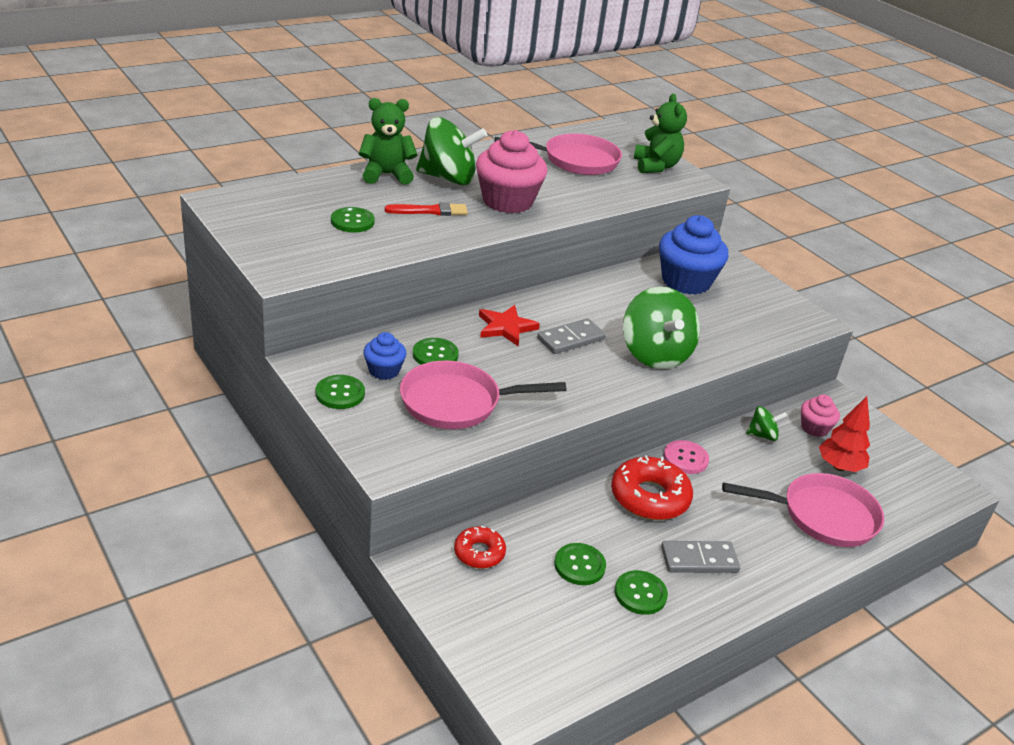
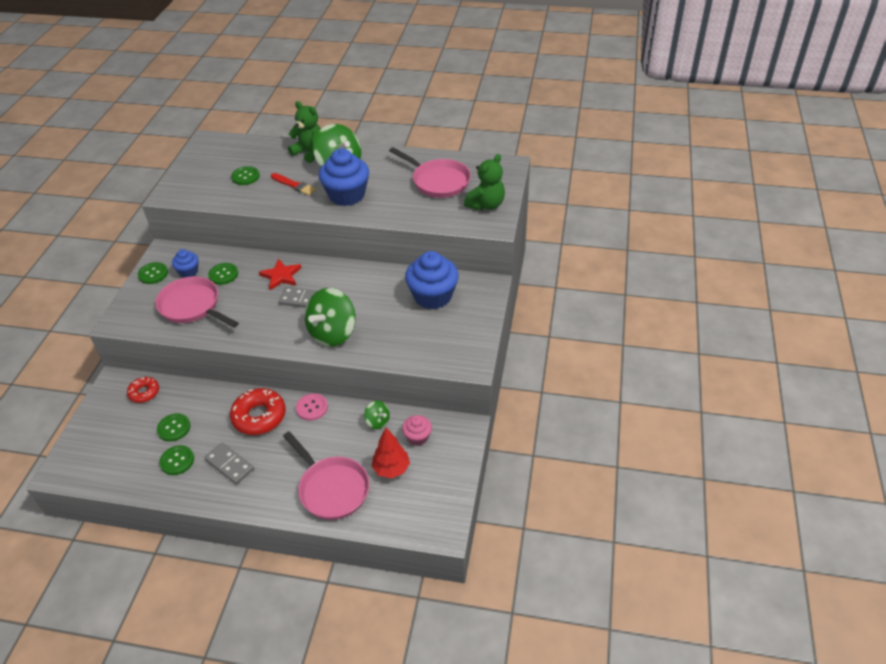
camera: 50 degrees right, 10 degrees up
(507, 201) = (347, 195): pink cupcake -> blue cupcake

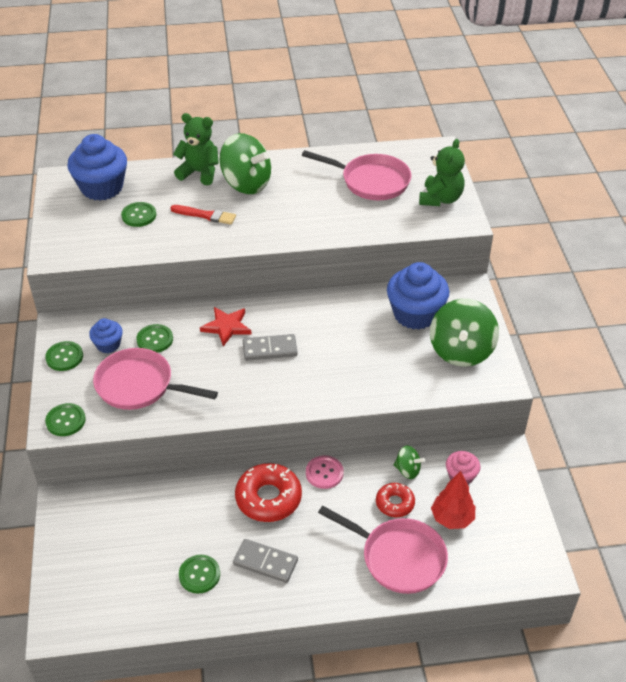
camera: 20 degrees left, 0 degrees up
(144, 392) = (110, 505): red donut -> red donut (395, 503)
(174, 428) = (173, 537): green button -> green button (65, 421)
(333, 333) = (327, 380): green spinning top -> green spinning top (461, 351)
(347, 195) = (276, 216): blue cupcake -> blue cupcake (102, 188)

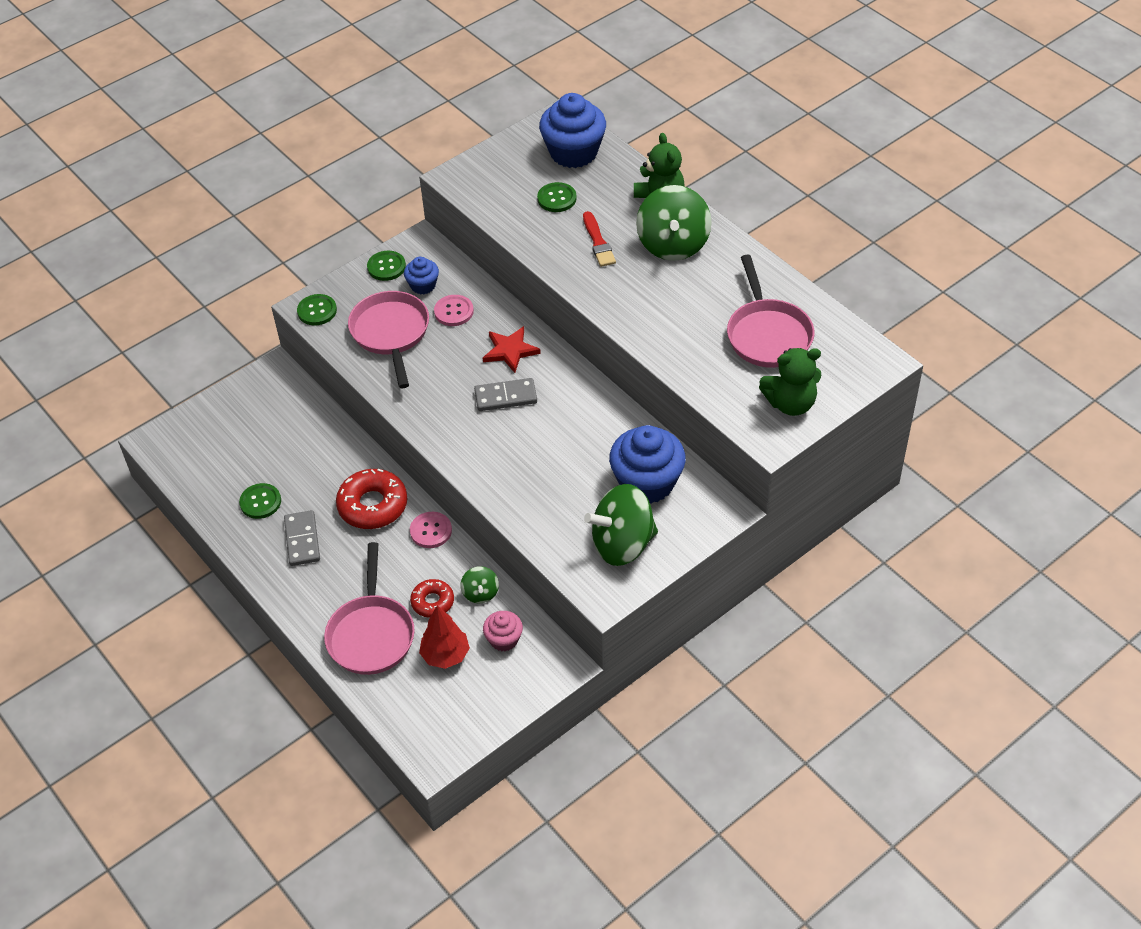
camera: 60 degrees right, 5 degrees up
(155, 339) = (454, 311): green button -> pink button
(270, 349) = (505, 397): grey domino -> grey domino turned 60 degrees counterclockwise

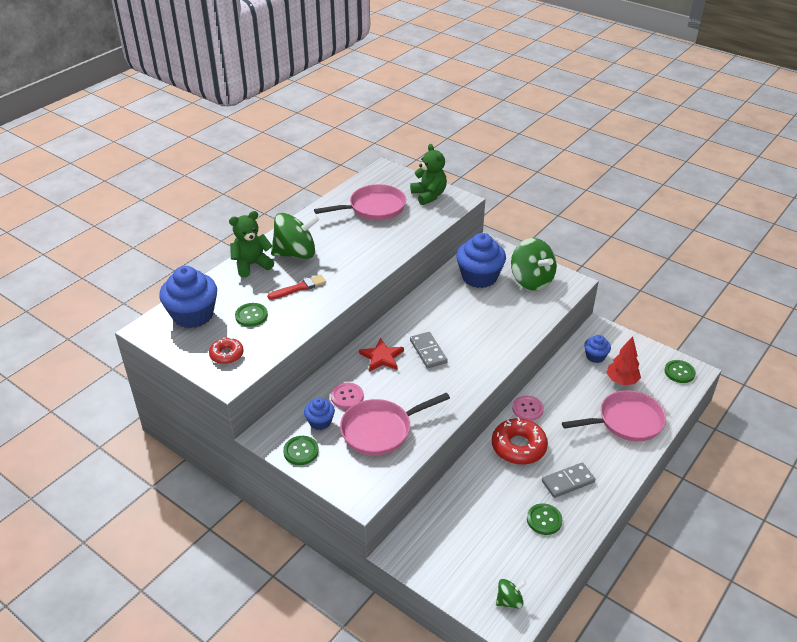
camera: 105 degrees left, 10 degrees down
(317, 311) = (365, 487): green button -> green button (679, 372)
(432, 602) = (585, 395): red donut -> red donut (226, 354)
(480, 593) = (566, 373): green spinning top -> green spinning top (509, 601)
(504, 639) = (595, 356): pink cupcake -> blue cupcake

